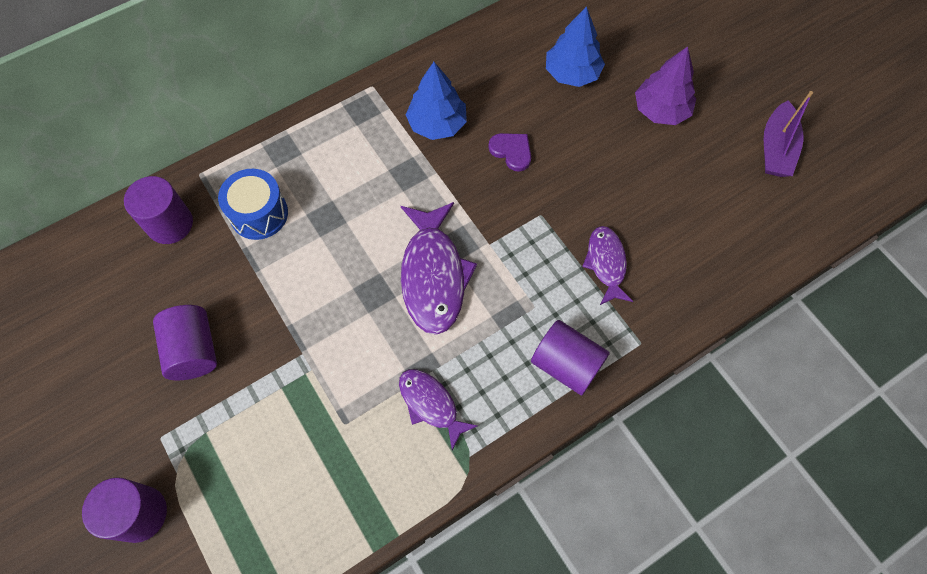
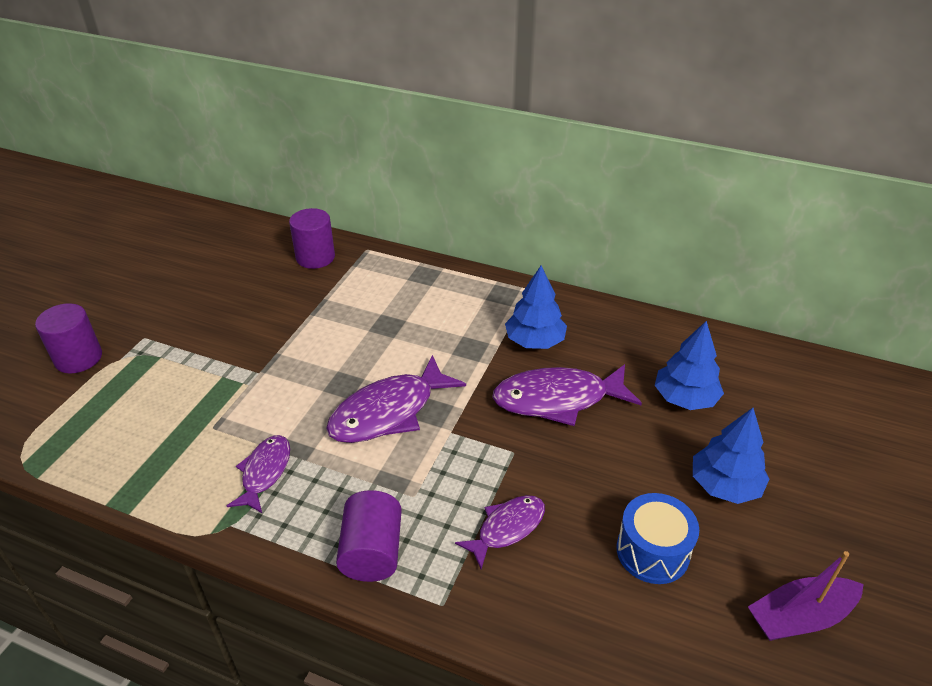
camera: 55 degrees right, 25 degrees down
(193, 350) = (223, 318): purple cylinder -> none
(259, 214) = (360, 291): blue drum -> blue drum (652, 551)
(511, 151) = (558, 399): purple heart -> purple fish
(661, 110) = (725, 485): purple tree -> blue tree

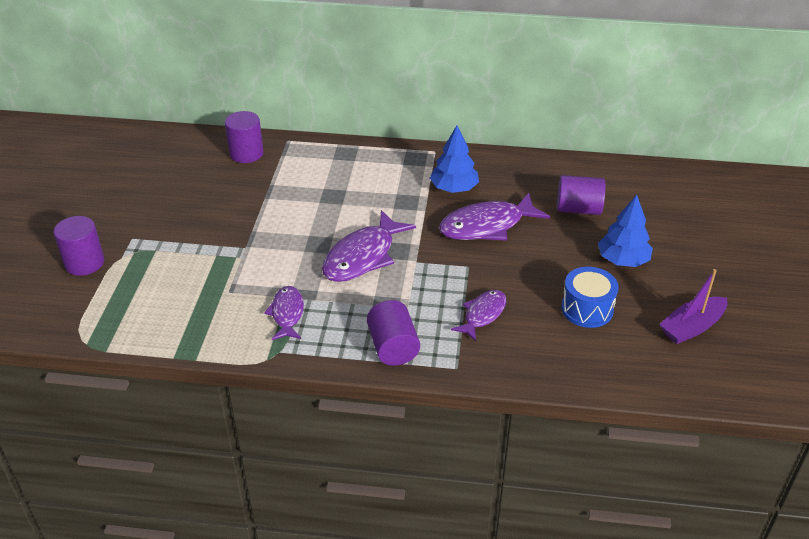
camera: 15 degrees left, 0 degrees up
(685, 398) = (578, 209): blue tree -> purple cylinder

